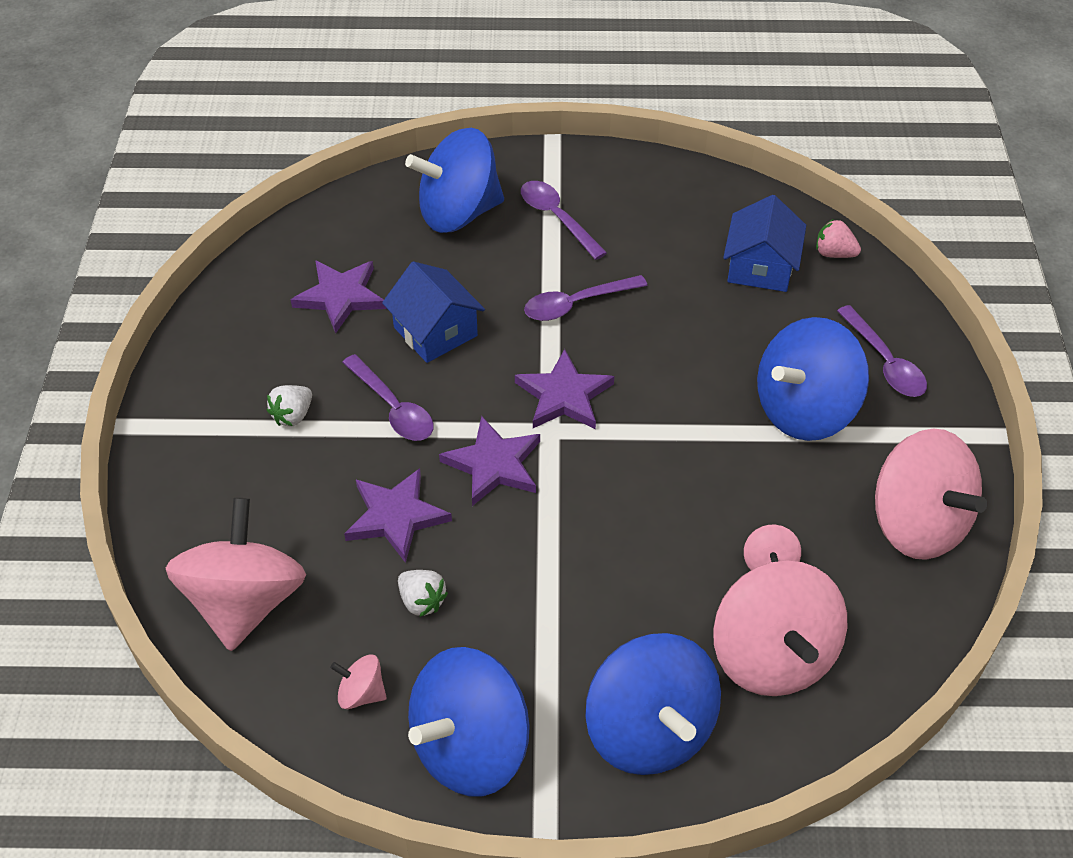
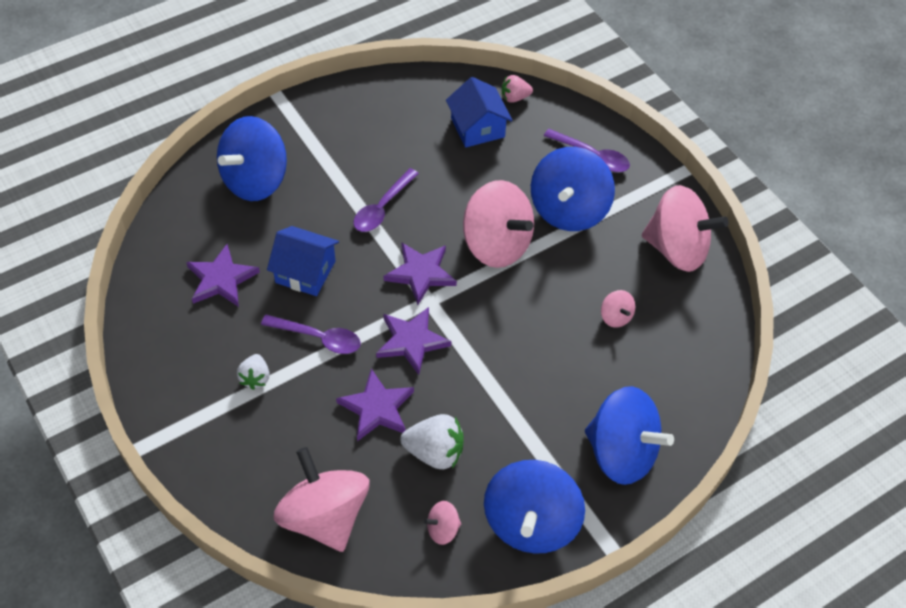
camera: 35 degrees left, 5 degrees up
(422, 601) = (435, 452): white strawberry -> white strawberry, size x1.62
(557, 218) = (325, 153): purple spoon -> none
(772, 656) = (655, 370): pink spinning top -> pink spinning top (496, 244)

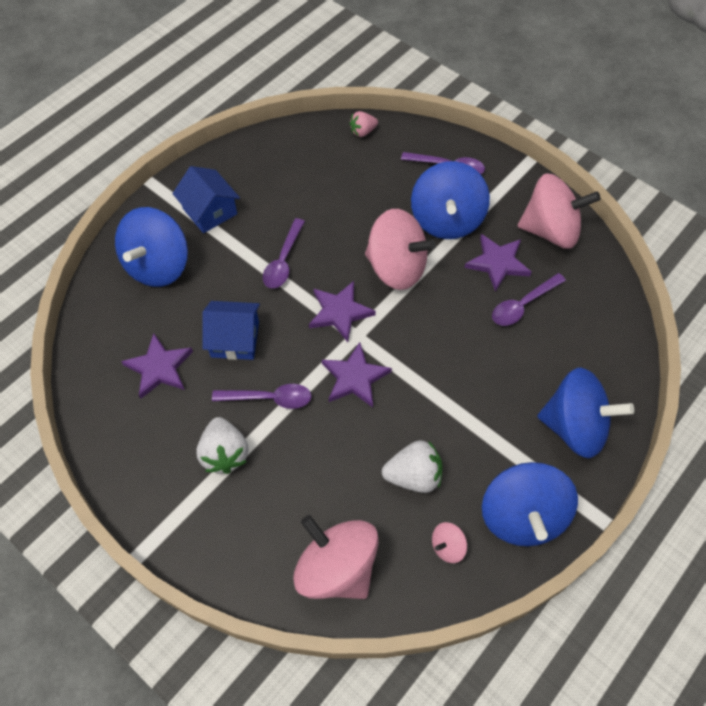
camera: 15 degrees left, 5 degrees up
(255, 378) = (224, 453): white strawberry -> white strawberry, size x1.62
(377, 408) = (346, 449): purple star -> purple star (497, 263)
(477, 127) = (340, 166): blue house -> blue house (210, 211)
(615, 317) = (523, 305): pink spinning top -> purple spoon

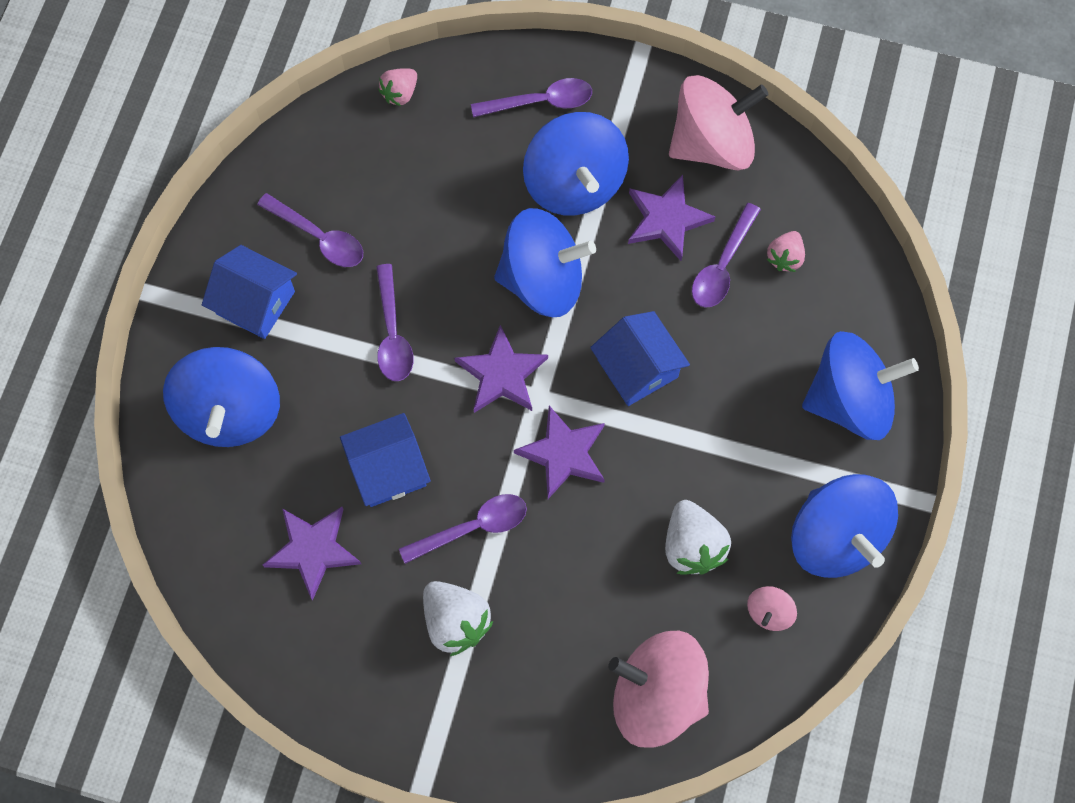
camera: 25 degrees left, 10 degrees up
(269, 190) = (319, 237): none -> purple spoon
(396, 267) = (543, 280): pink spinning top -> blue spinning top
(413, 476) = (692, 546): white strawberry -> white strawberry turned 105 degrees clockwise
(432, 345) = (637, 368): none -> blue house
(569, 317) = (785, 257): none -> pink strawberry

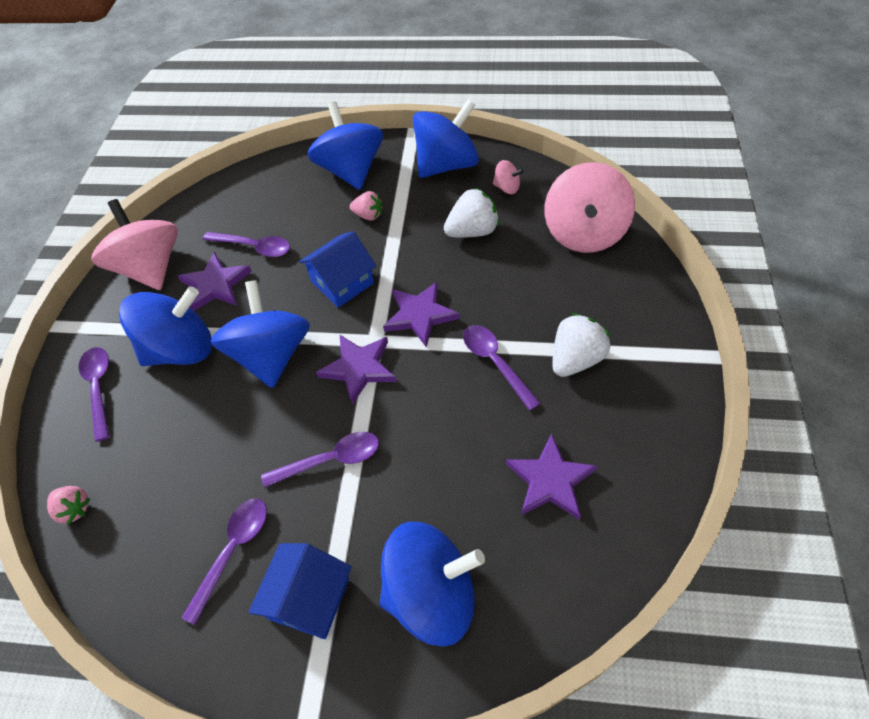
camera: 95 degrees left, 15 degrees down
(388, 469) = (460, 435): blue house -> none
(785, 257) = (247, 215): pink strawberry -> pink strawberry (368, 215)

